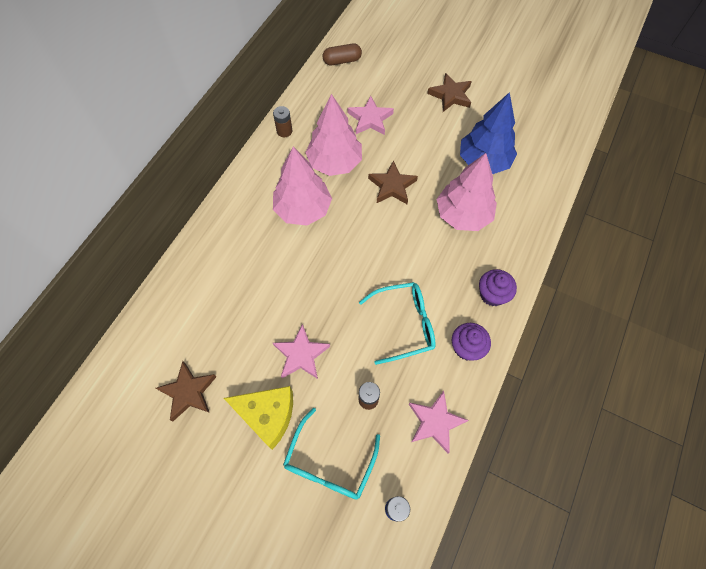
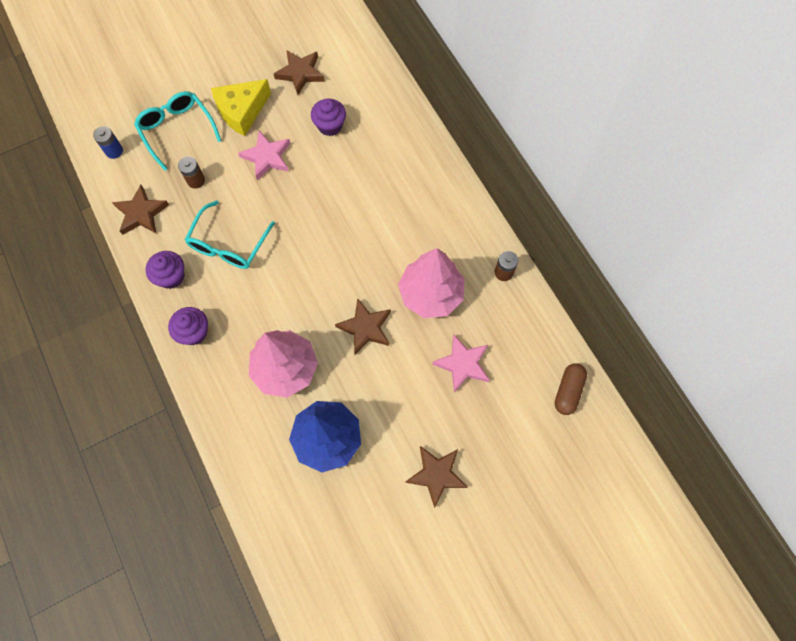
camera: 125 degrees right, 5 degrees up
(233, 324) = (330, 126): none -> purple cupcake
(303, 209) = (398, 235): pink tree -> none
(435, 422) = (141, 213): pink star -> brown star

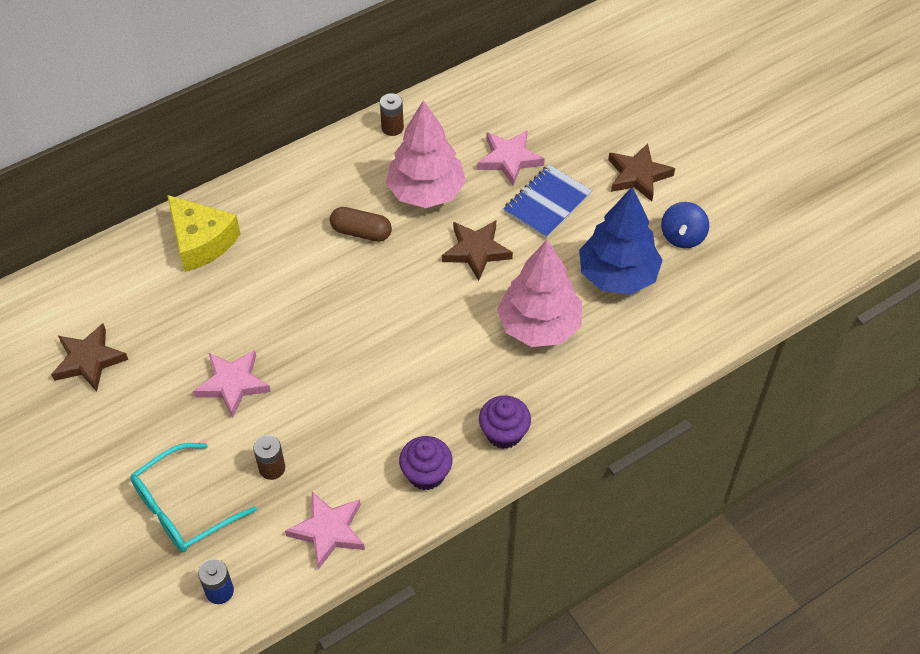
camera: 95 degrees left, 15 degrees down
(141, 213) = (328, 531): brown star -> pink star
(229, 244) = (372, 411): turquoise glasses -> none
(242, 111) = (153, 426): yellow cheese -> yellow cheese (201, 241)
(330, 126) = (182, 315): purple cupcake -> none
(363, 503) = (682, 236): none -> blue spinning top
(410, 390) = (547, 203): none -> blue notebook
(568, 391) = (527, 72): brown capsule -> brown capsule (361, 232)

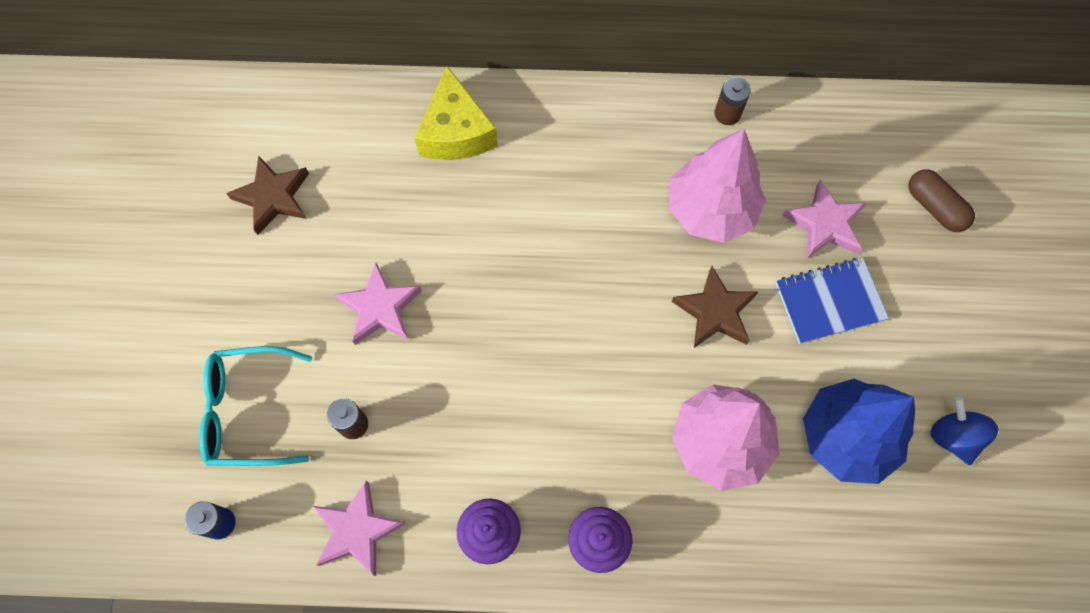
camera: 35 degrees right, 15 degrees up
(361, 232) = (614, 216): brown capsule -> brown capsule (934, 207)
(638, 175) = (954, 330): brown star -> none
(682, 236) = (953, 437): blue spinning top -> blue spinning top turned 105 degrees clockwise

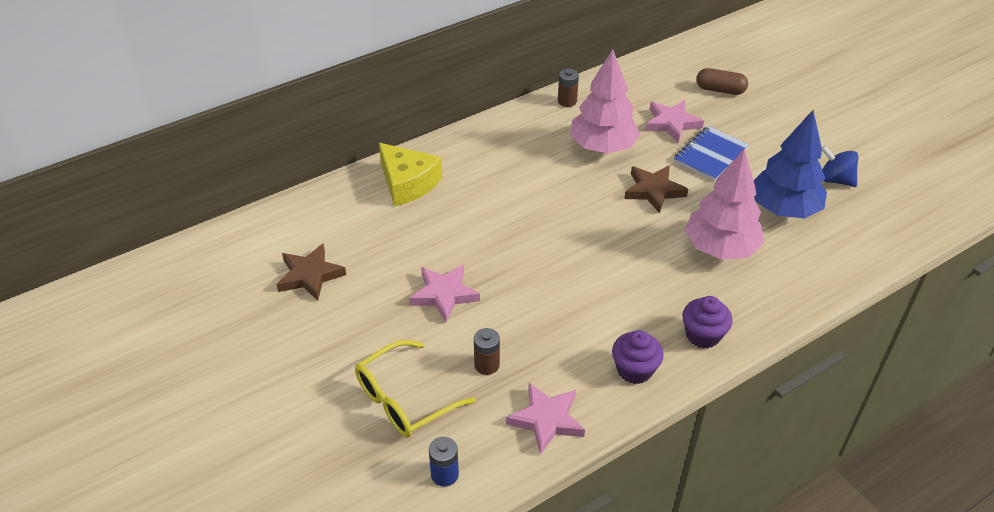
camera: 35 degrees left, 25 degrees down
(249, 411) = (405, 399): turquoise glasses -> yellow glasses

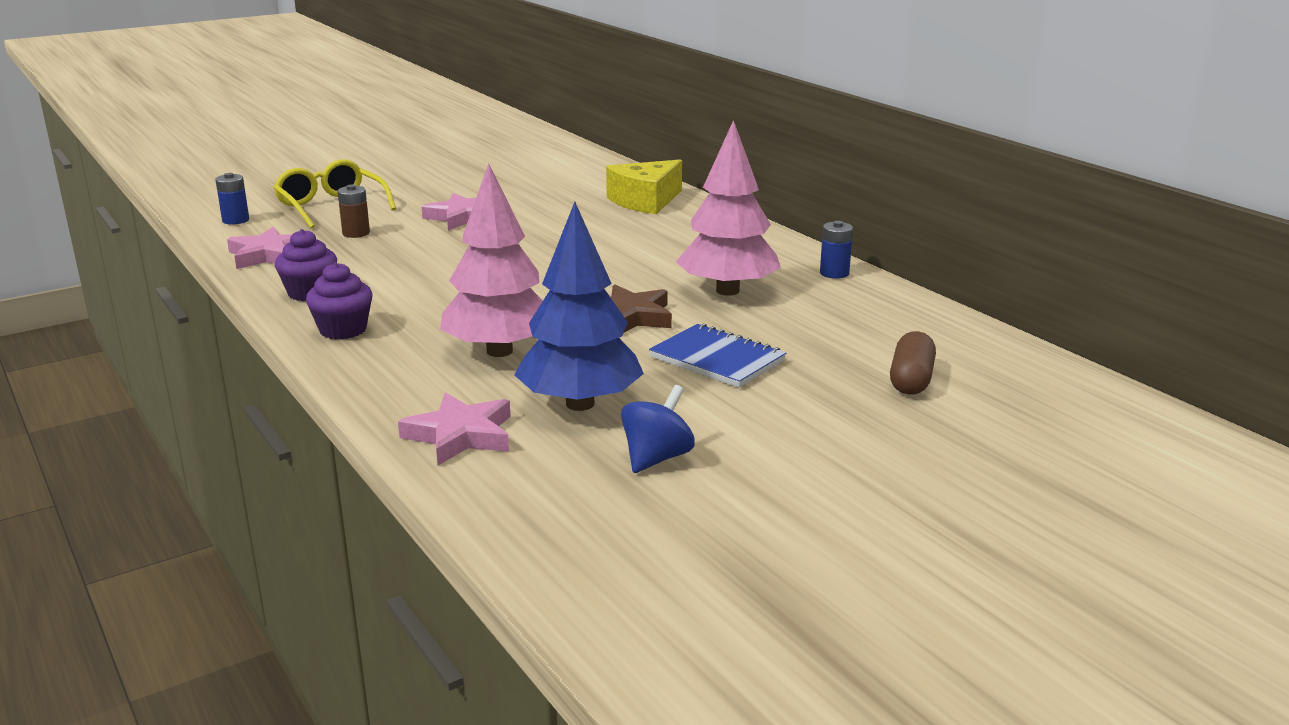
camera: 90 degrees right, 20 degrees down
(310, 275) = (507, 173): brown star -> none
(567, 101) = (834, 273): brown battery -> blue battery
(671, 123) = (797, 337): pink star -> pink star (460, 435)

